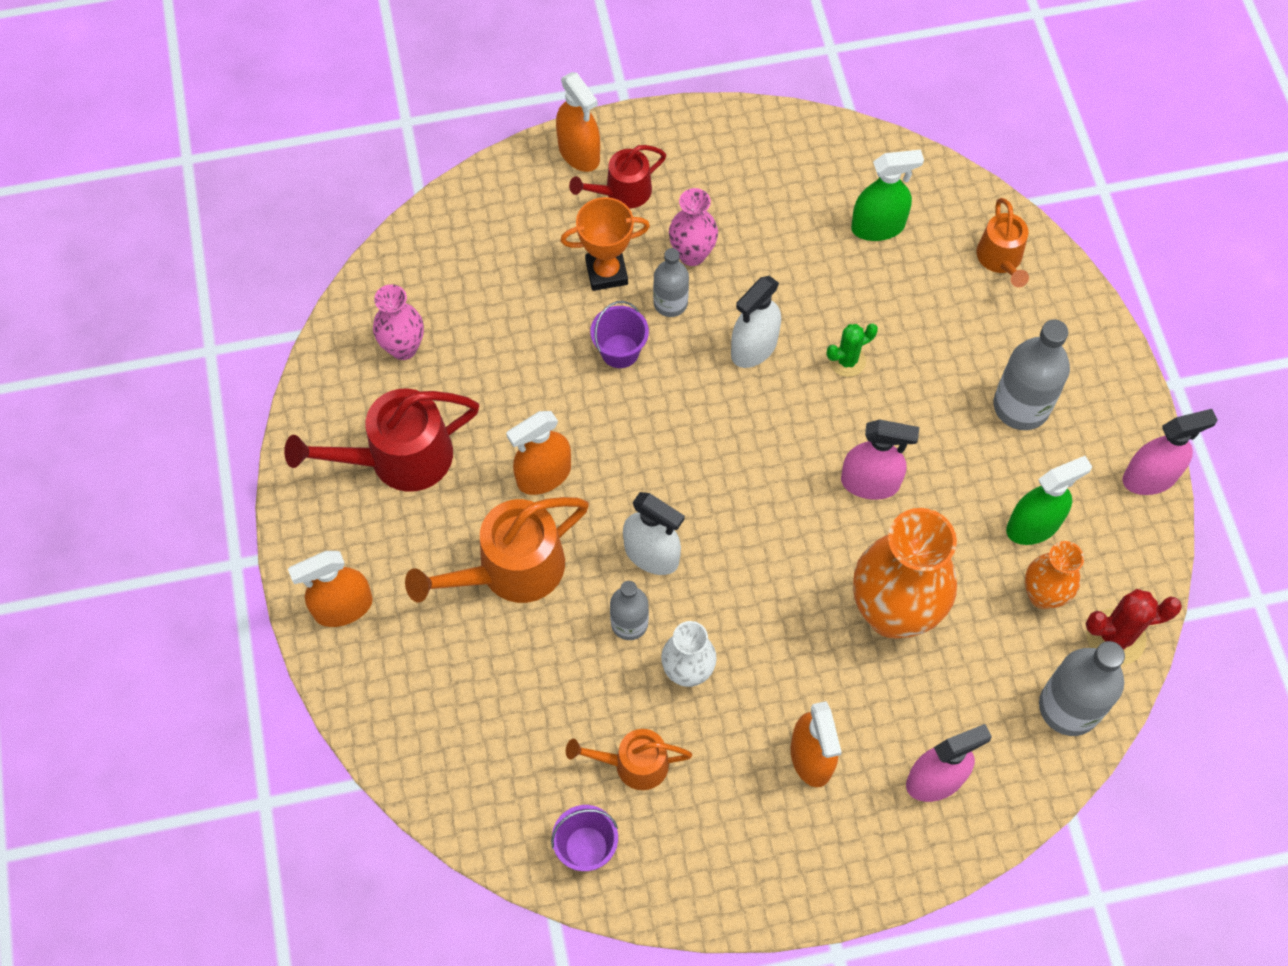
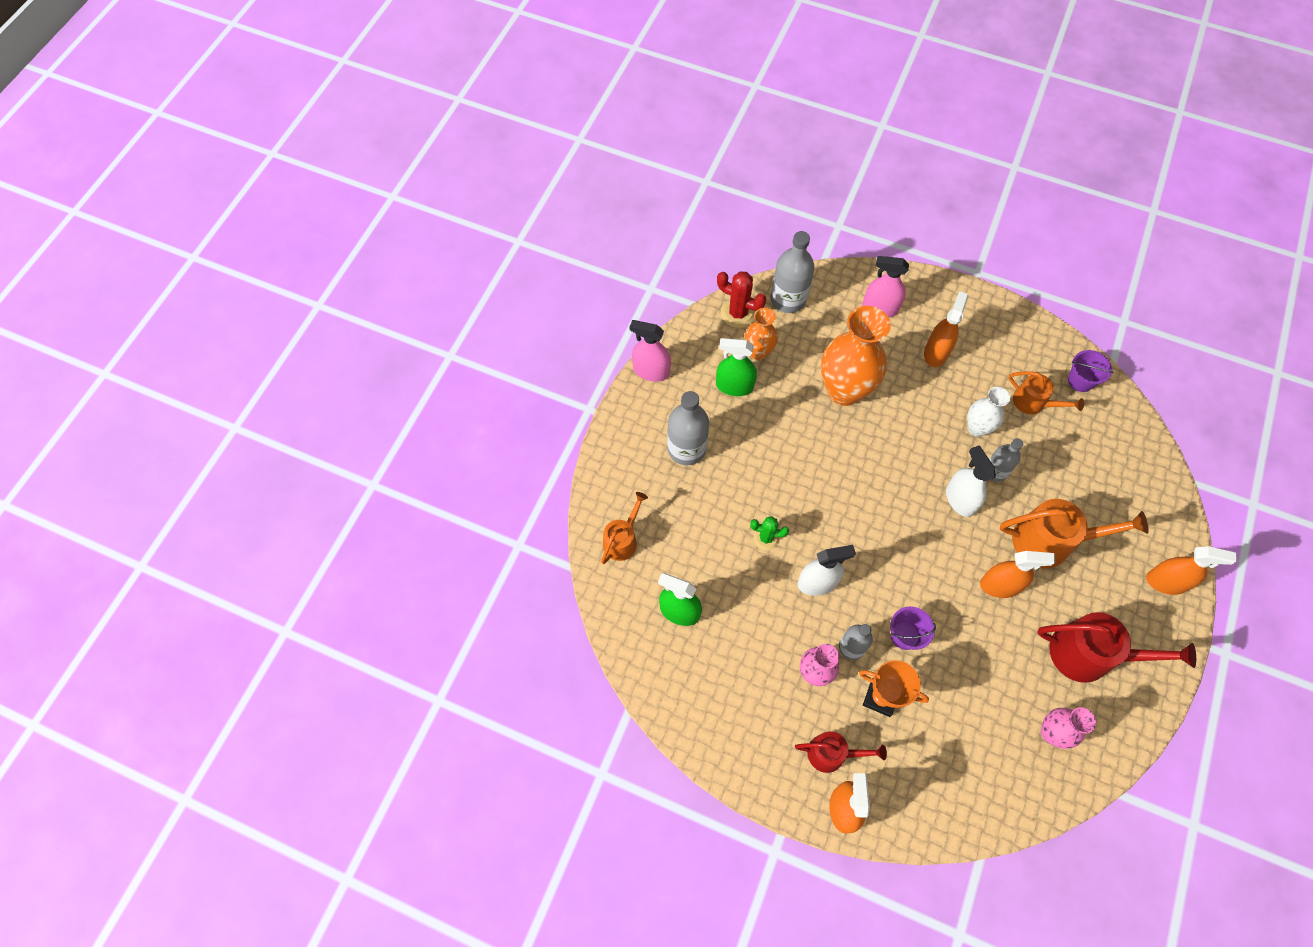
camera: 145 degrees left, 0 degrees up
(870, 483) = (806, 461): pink spray bottle -> none

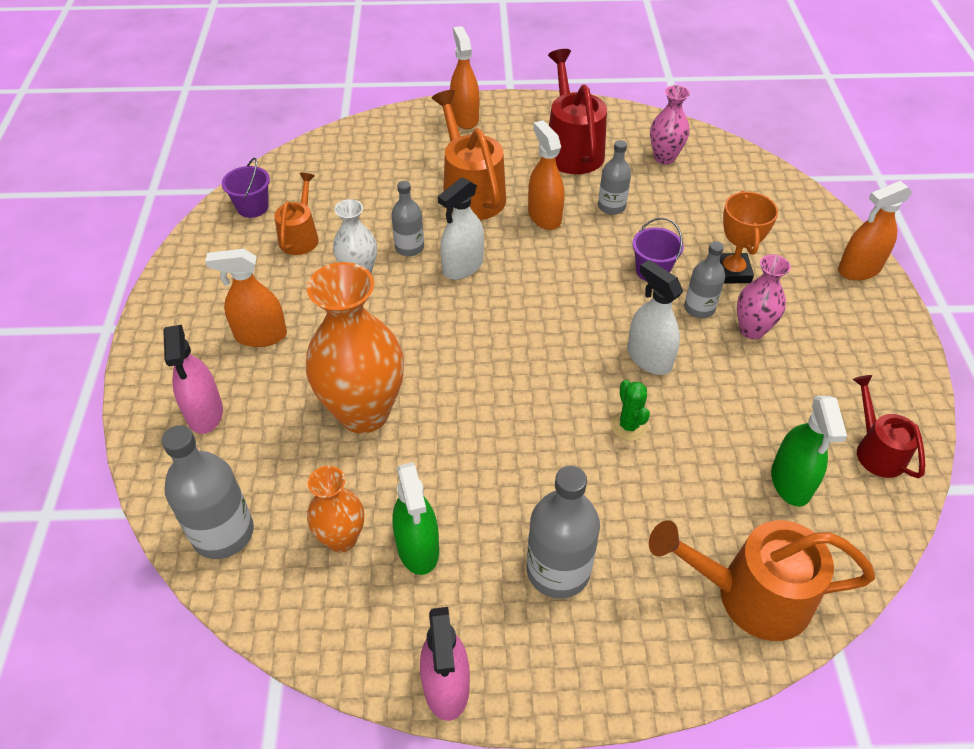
camera: 115 degrees left, 15 degrees down
(622, 539) = (750, 595): orange watering can -> orange watering can, size x1.68
(738, 313) = (275, 595): red cactus -> none
(832, 754) = (818, 292): red watering can -> red watering can (876, 450)
(995, 646) = (611, 207): none -> grey bottle

